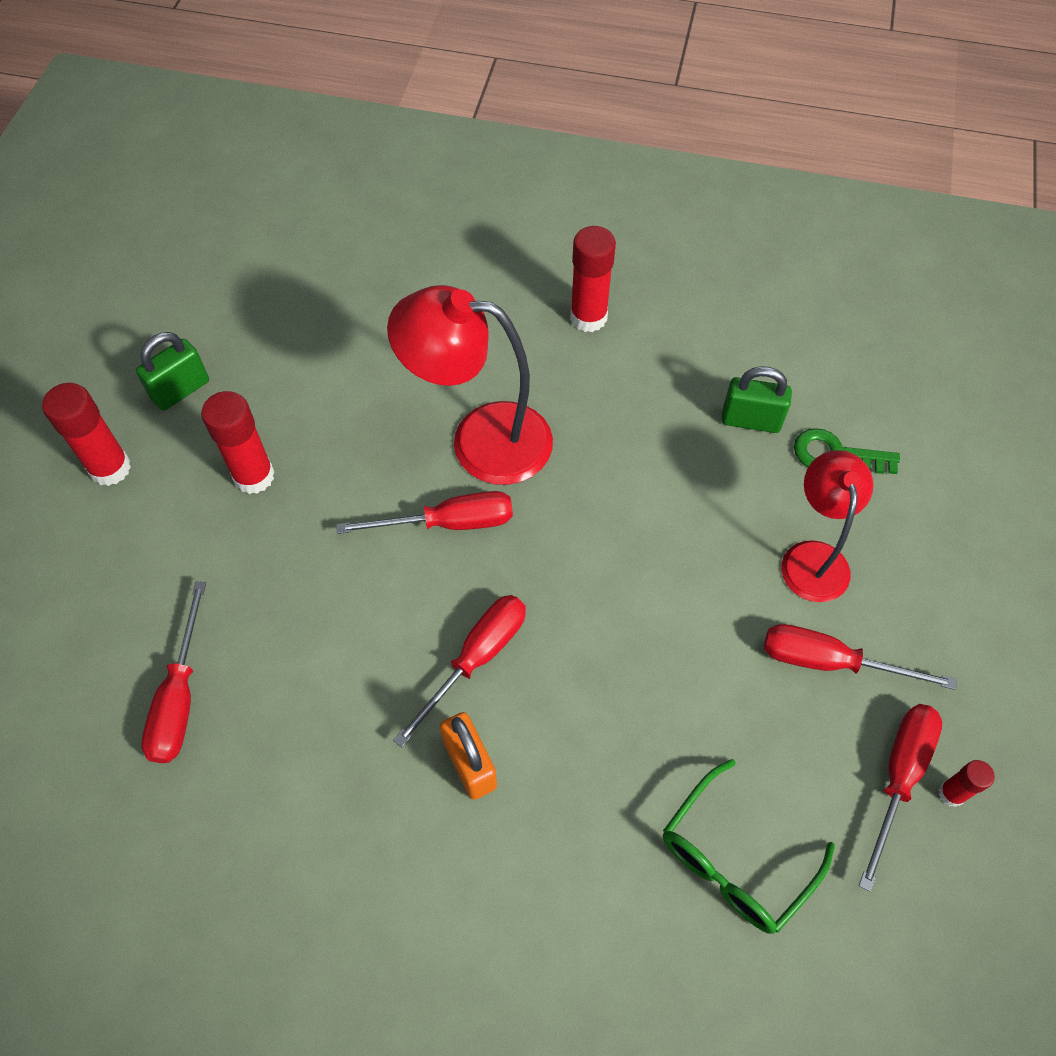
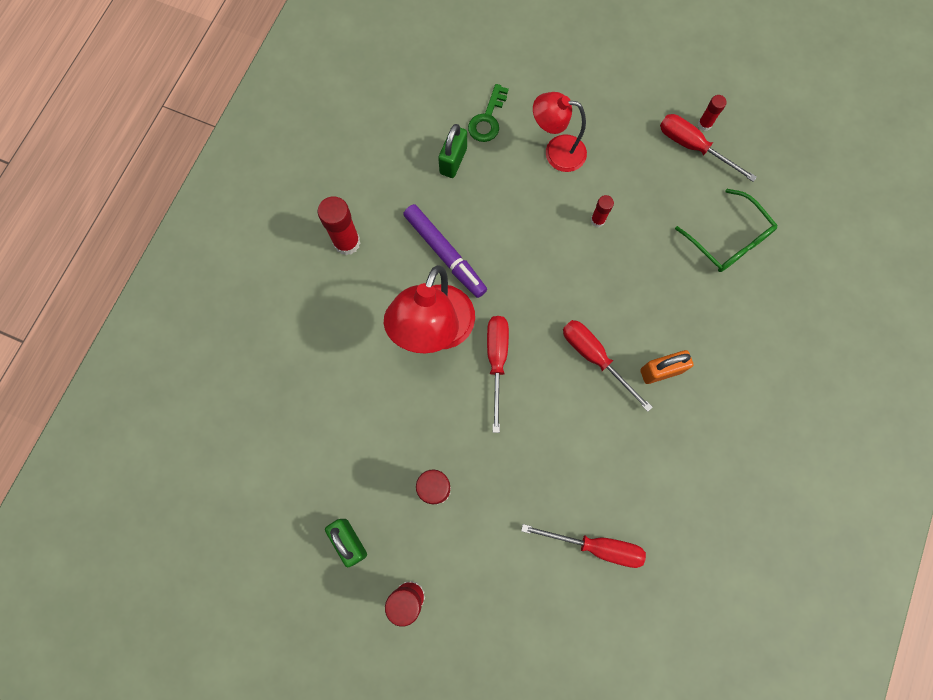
camera: 80 degrees left, 15 degrees up
(600, 433) = (445, 254): none -> purple marker
(711, 634) = (597, 220): none -> red glue stick
(830, 662) = (623, 161): red screwdriver -> none

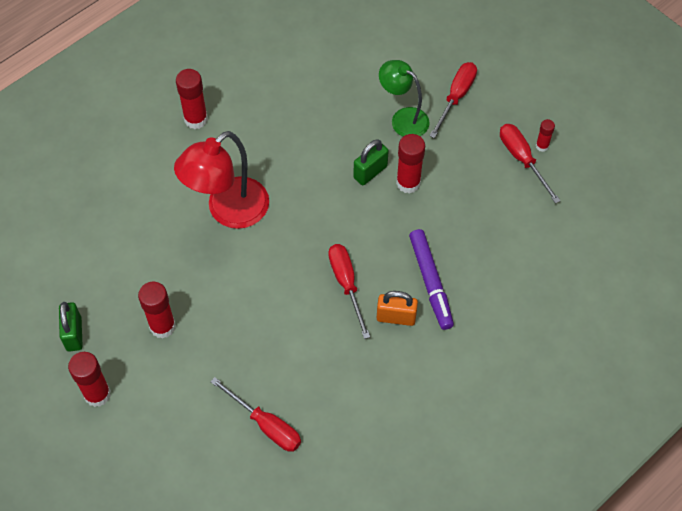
camera: 25 degrees right, 15 degrees down
(445, 254) = (268, 158): purple marker -> purple marker (431, 282)
(453, 161) = (314, 93): green padlock -> green padlock (370, 172)
(487, 119) = (360, 73): green key -> none
(497, 361) = (264, 253): red screwdriver -> red screwdriver (456, 97)
(556, 152) = (403, 118): red lamp -> green lamp
(597, 220) = (408, 183): red glue stick -> red glue stick, size x1.82
(728, 239) = (512, 241): green glasses -> none

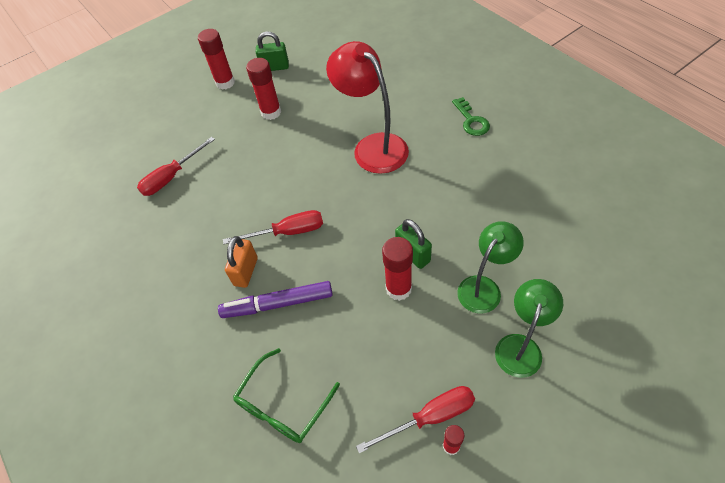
camera: 100 degrees right, 5 degrees down
(196, 119) = (471, 120): red glue stick -> green key
(456, 97) = (520, 346): red screwdriver -> green lamp
(526, 265) = (283, 404): none -> green glasses

